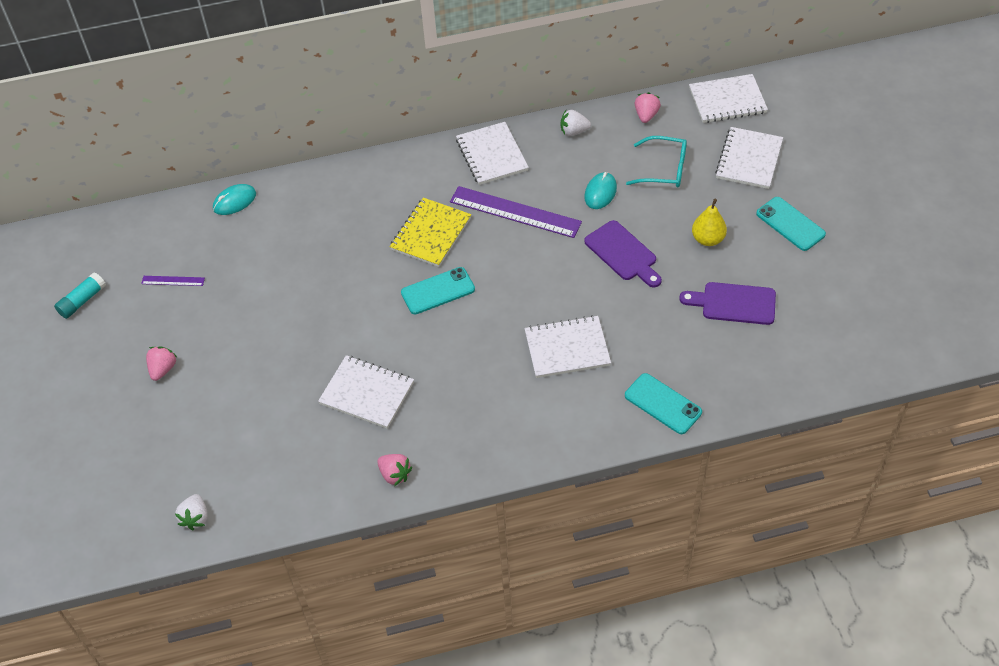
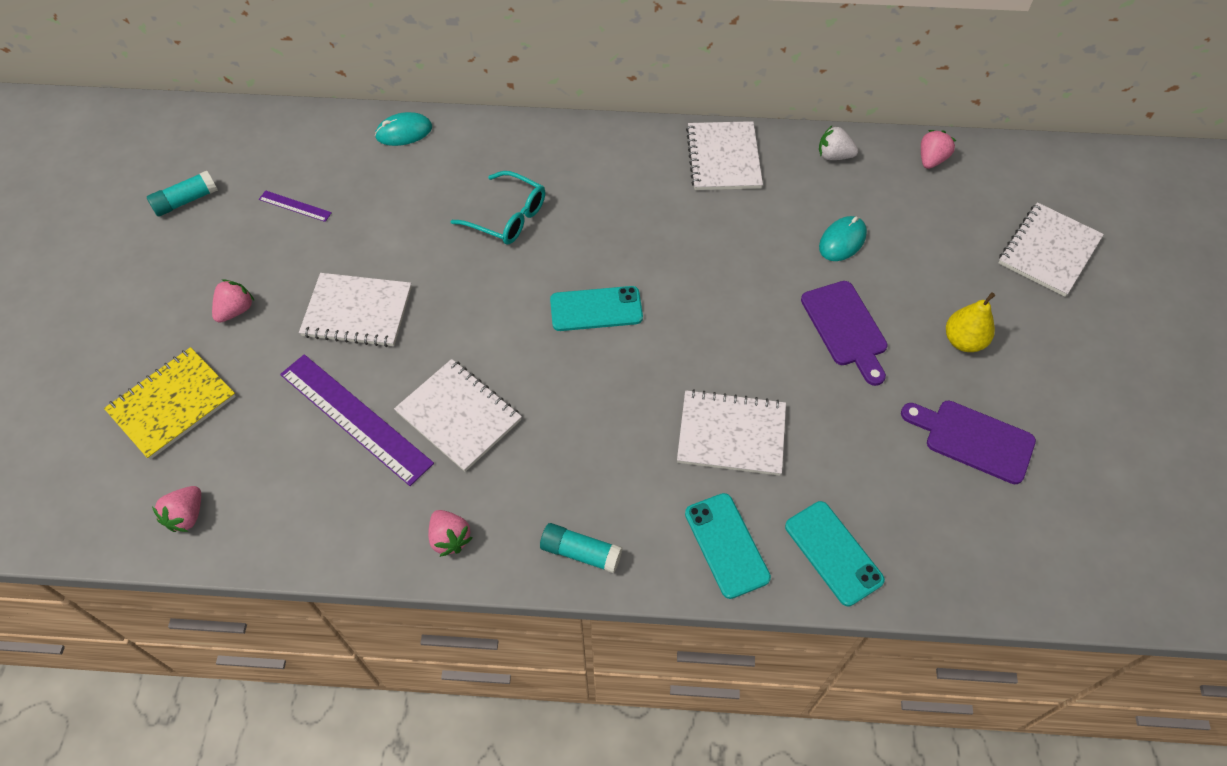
camera: 15 degrees right, 5 degrees up
(195, 518) = (187, 516): white strawberry -> pink strawberry
(431, 234) = (615, 234): yellow notebook -> yellow notebook (172, 404)
(490, 455) = (580, 552): none -> turquoise glue stick
(515, 212) = (727, 236): purple ruler -> purple ruler (355, 418)
(664, 169) = (934, 234): turquoise glasses -> turquoise glasses (508, 217)
(727, 100) = (1041, 168): white notebook -> white notebook (357, 311)
(790, 224) = (1081, 352): turquoise phone -> turquoise phone (726, 545)

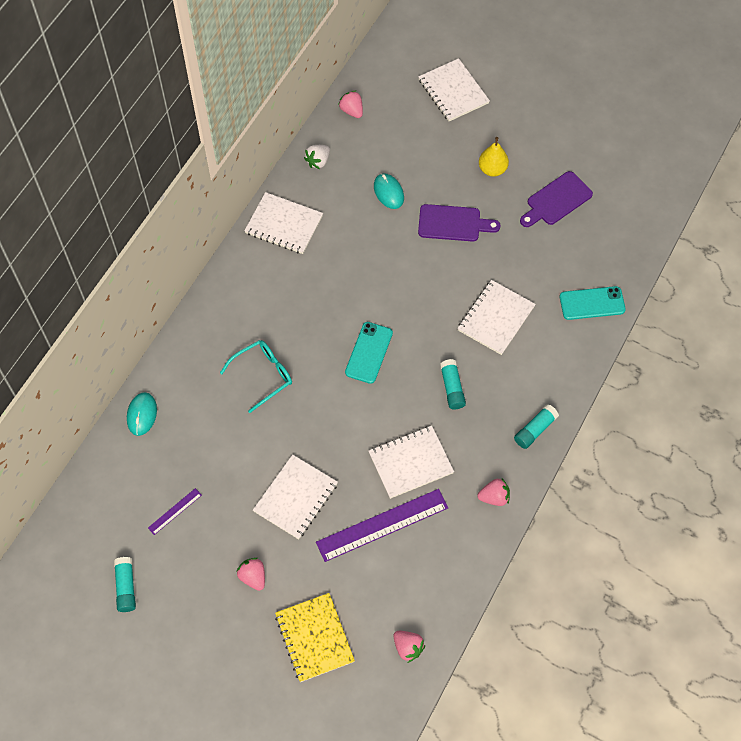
camera: 65 degrees left, 5 degrees up
(594, 422) = (452, 388): none -> turquoise glue stick
(726, 545) = (564, 353): turquoise phone -> none

